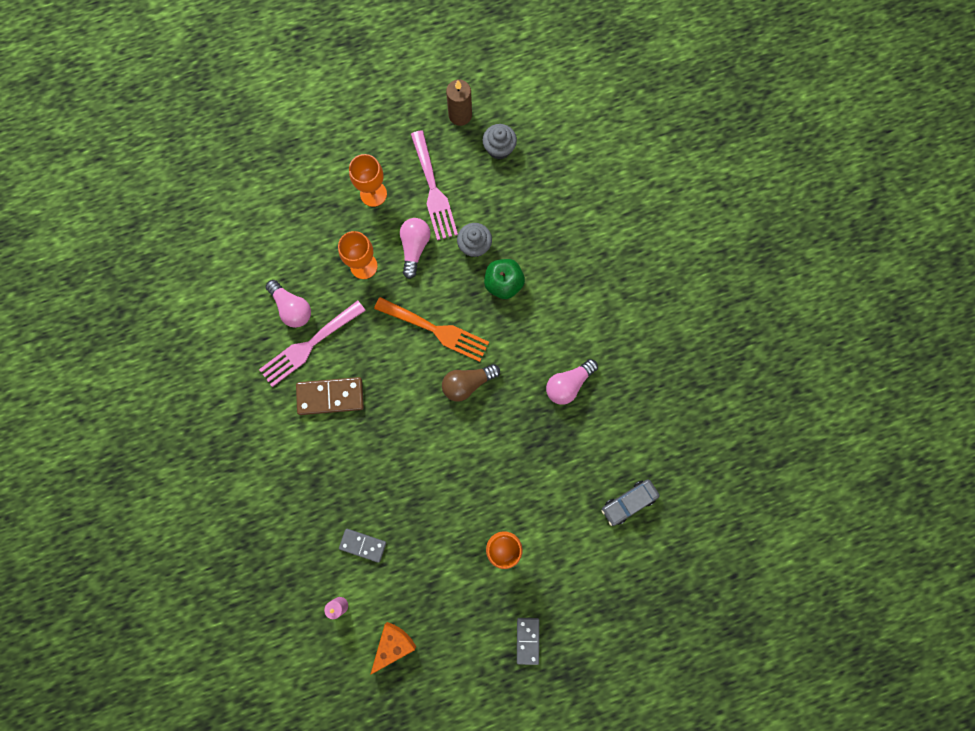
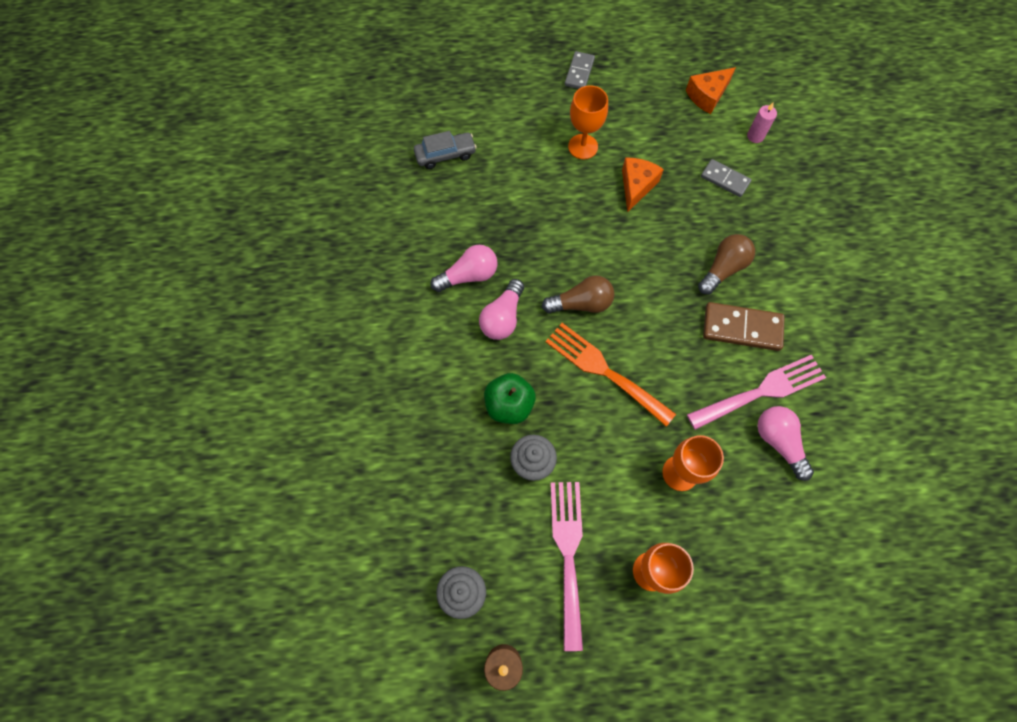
camera: 165 degrees left, 10 degrees down
(353, 448) = (723, 269): none -> brown light bulb
(414, 248) = (610, 479): pink light bulb -> pink light bulb (502, 317)
(443, 515) = (636, 186): none -> orange cheese

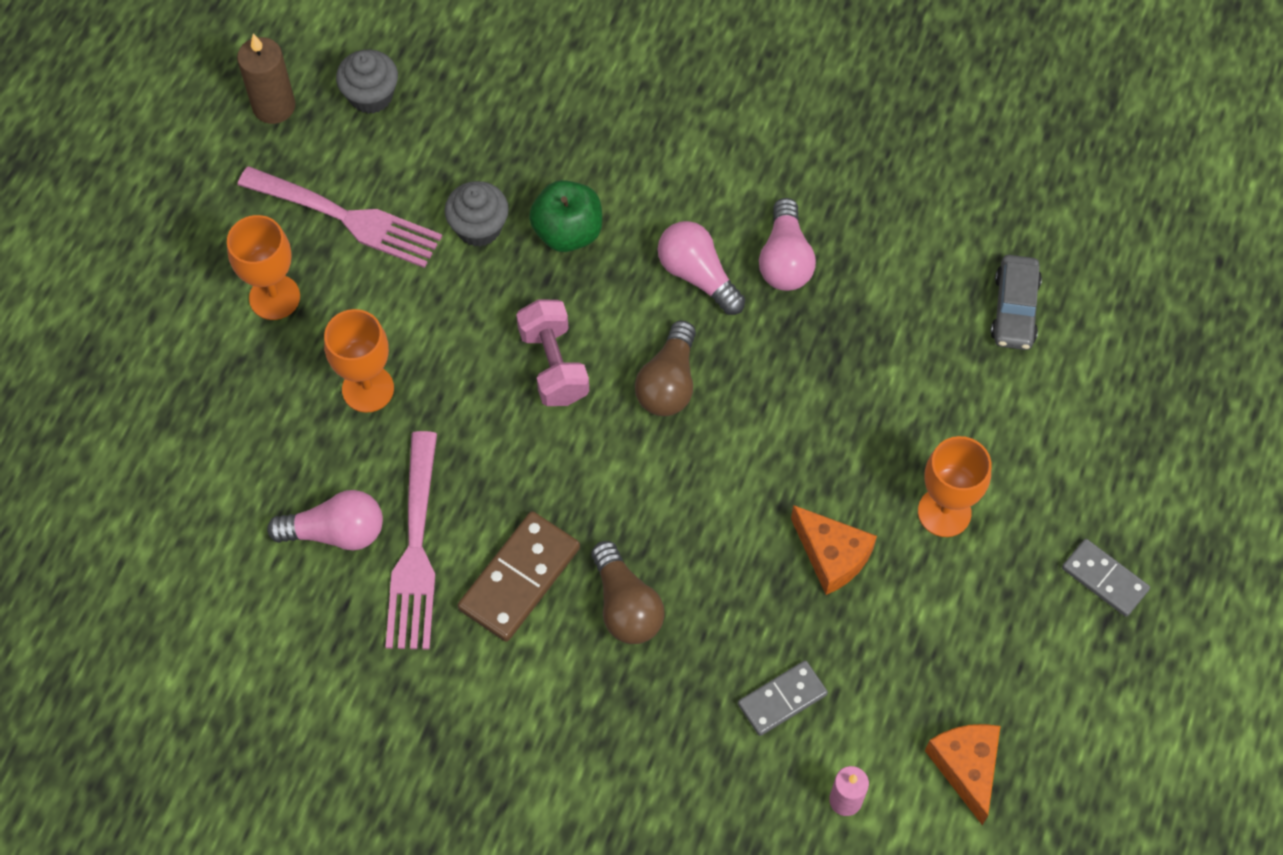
camera: 115 degrees right, 5 degrees down
(604, 371) = (554, 365): orange fork -> pink dumbbell

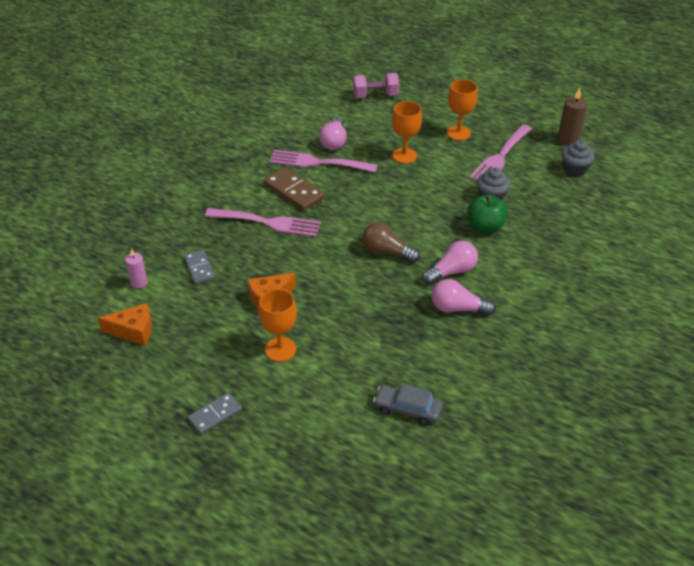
camera: 100 degrees right, 20 degrees down
(554, 365) = (405, 214): pink dumbbell -> pink dumbbell (375, 96)
(625, 606) = (268, 222): brown light bulb -> pink fork

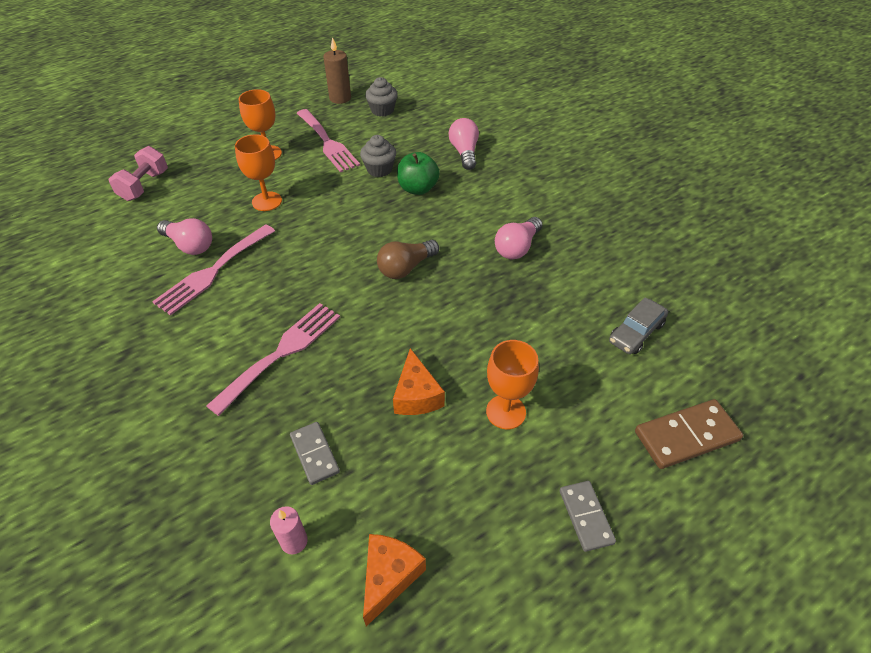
camera: 65 degrees left, 5 degrees up
(199, 268) = (315, 454): grey domino -> grey domino turned 60 degrees clockwise
(294, 191) = (245, 309): brown domino -> brown domino (686, 436)
(452, 272) = (464, 233): pink light bulb -> pink light bulb (464, 152)

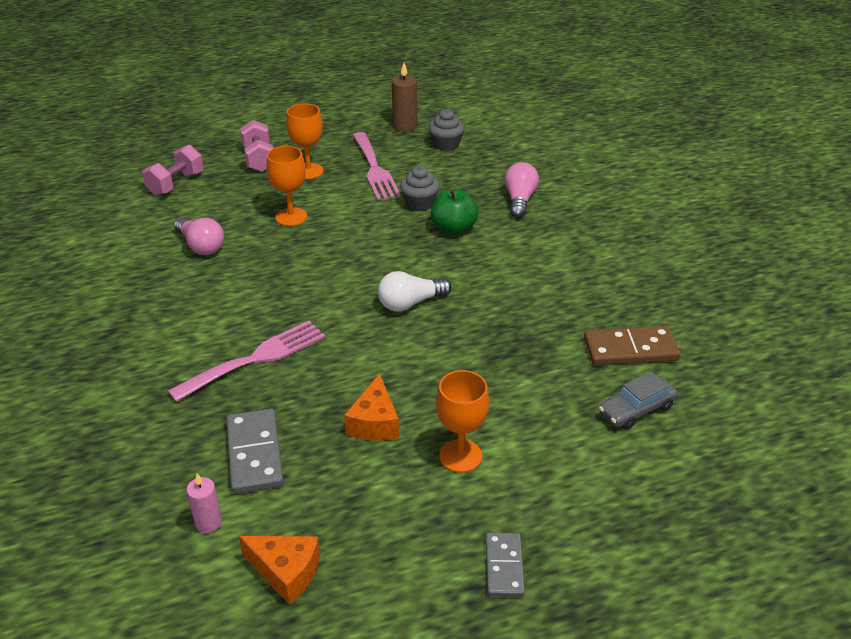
camera: 15 degrees right, 10 degrees down
(213, 271) = (215, 274): pink fork -> none
(217, 149) = (259, 159): none -> pink dumbbell
(315, 454) = (255, 454): grey domino -> grey domino, size x1.56
(389, 577) = (286, 572): orange cheese -> orange cheese turned 75 degrees clockwise
(406, 268) = (410, 303): brown light bulb -> white light bulb
(517, 247) = (538, 304): pink light bulb -> none
(686, 436) = (647, 518): brown domino -> brown domino (630, 349)

